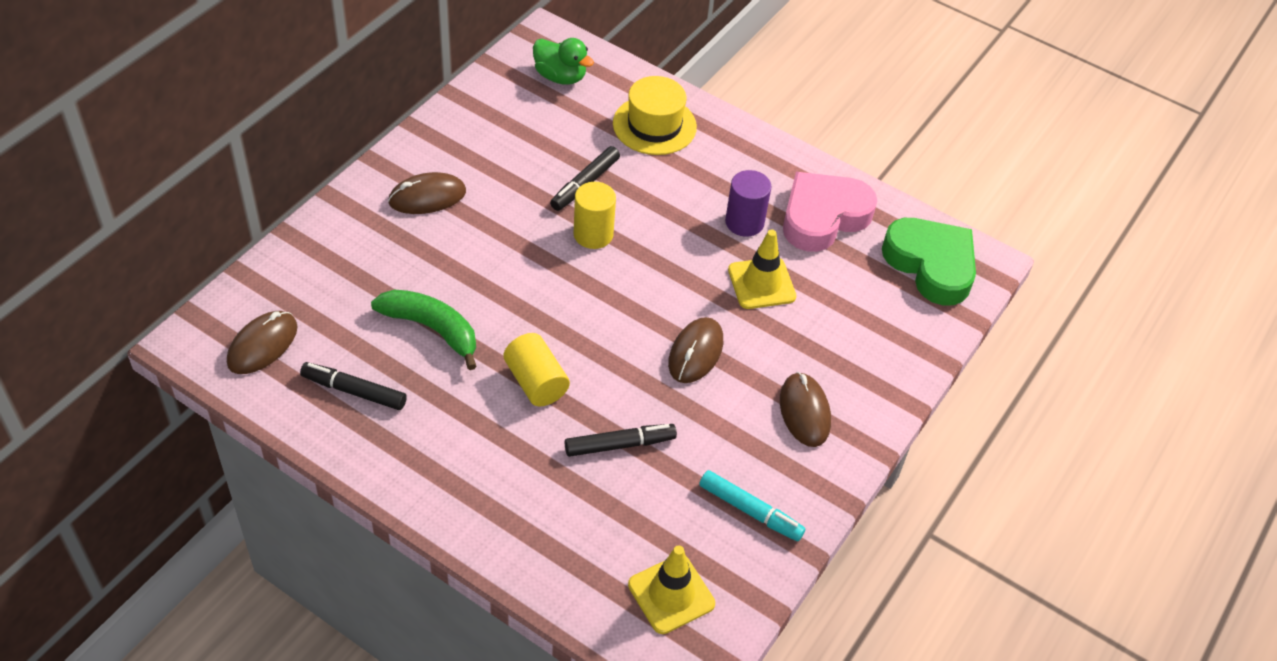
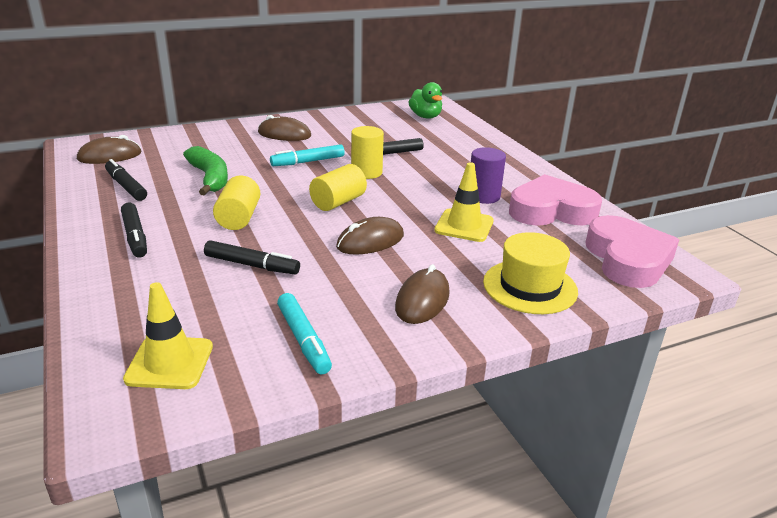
camera: 35 degrees right, 20 degrees down
(462, 464) = (135, 236): none -> black marker
(511, 243) = (308, 162): none -> turquoise marker
(611, 304) = (338, 202): none -> yellow cylinder
(654, 125) = (465, 145): yellow hat -> yellow hat (530, 286)
(931, 265) = (627, 259): green heart -> pink heart

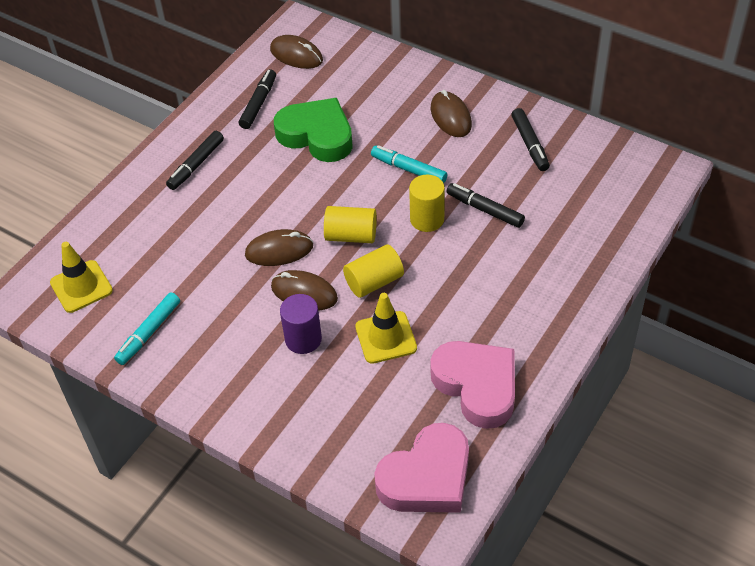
camera: 60 degrees right, 20 degrees up
(210, 178) = (317, 135): green banana -> green heart
(239, 218) = (270, 197): yellow cylinder -> yellow cylinder (374, 282)
(251, 265) = (212, 249): black marker -> black marker (529, 144)
(422, 300) = (245, 369): brown mouse -> brown mouse (279, 250)
(425, 116) = (617, 183): green duck -> none
(483, 196) = (459, 323): purple cylinder -> purple cylinder (303, 339)
(530, 286) = (319, 426): yellow hat -> none

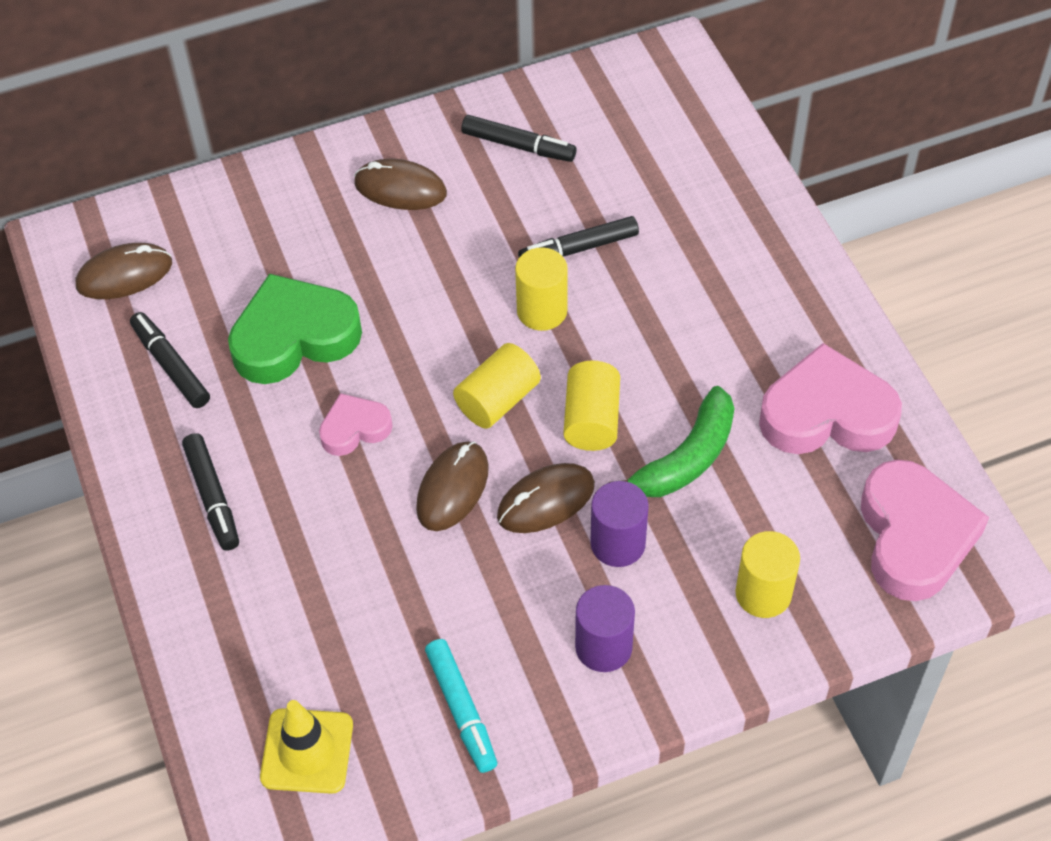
camera: 55 degrees left, 5 degrees up
(232, 370) = (603, 647): none -> purple cylinder
(282, 191) = (354, 428): none -> pink heart
(325, 424) = (763, 593): none -> yellow cylinder
(386, 337) = (686, 458): yellow traffic cone -> green banana
(409, 169) = (446, 280): turquoise marker -> none

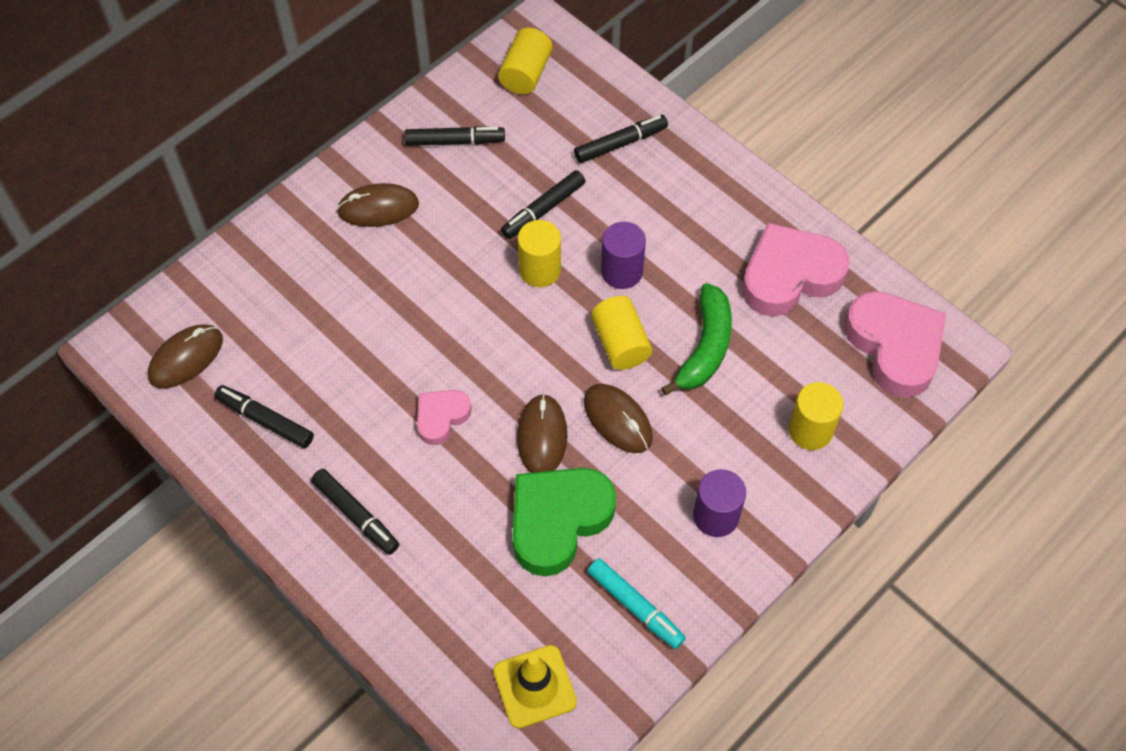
camera: 25 degrees left, 5 degrees up
(294, 337) = (354, 360): green heart -> green heart (558, 520)
(497, 400) = (541, 353): yellow cylinder -> yellow cylinder (525, 74)
(546, 501) = (617, 420): brown mouse -> brown mouse turned 75 degrees counterclockwise
(618, 543) = (687, 432): purple cylinder -> purple cylinder (621, 271)
(701, 206) = (620, 144): none -> black marker

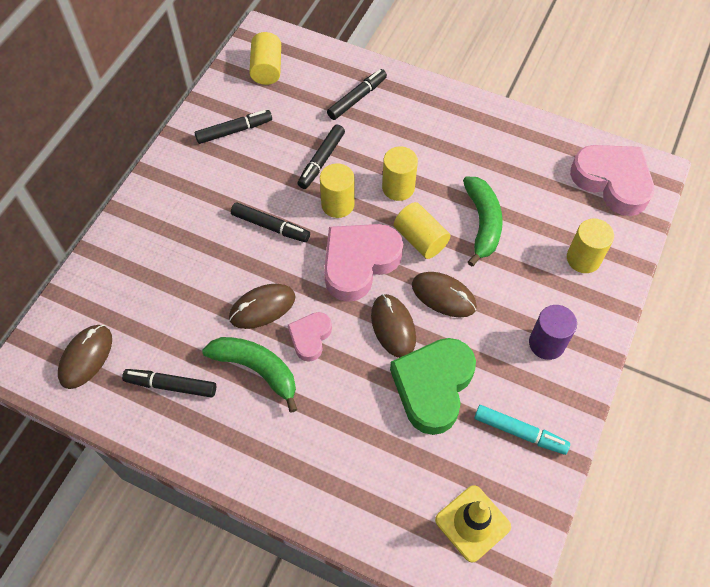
camera: 20 degrees left, 0 degrees up
(356, 514) = (274, 436): black marker -> black marker (270, 226)
(366, 434) = (257, 369): none -> green banana
(378, 208) = (195, 196): brown mouse -> brown mouse (262, 307)
(621, 271) = (398, 187): purple cylinder -> yellow cylinder
(789, 275) = (518, 155): pink heart -> pink heart (359, 263)

